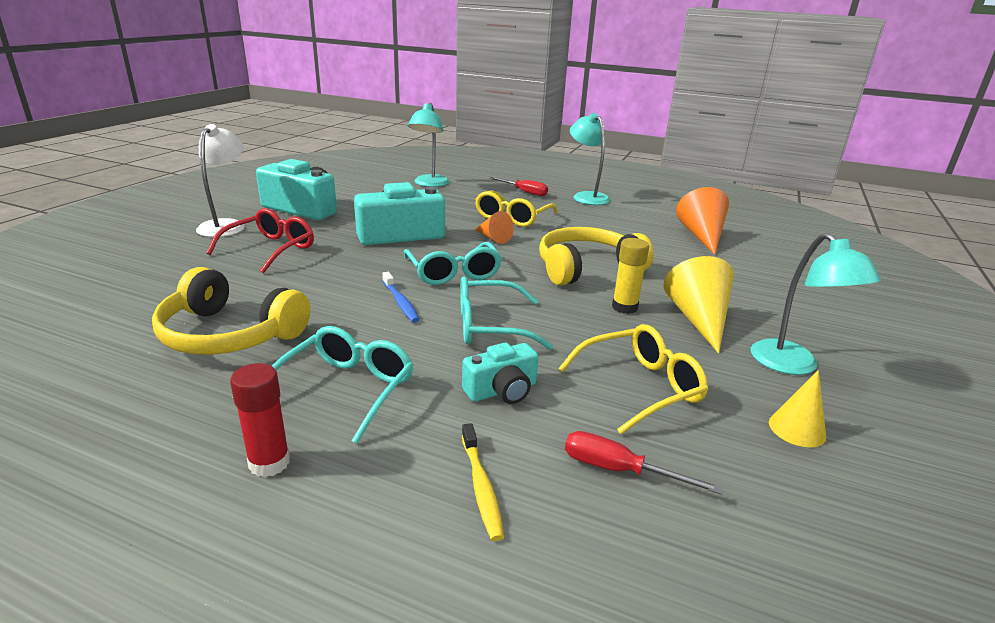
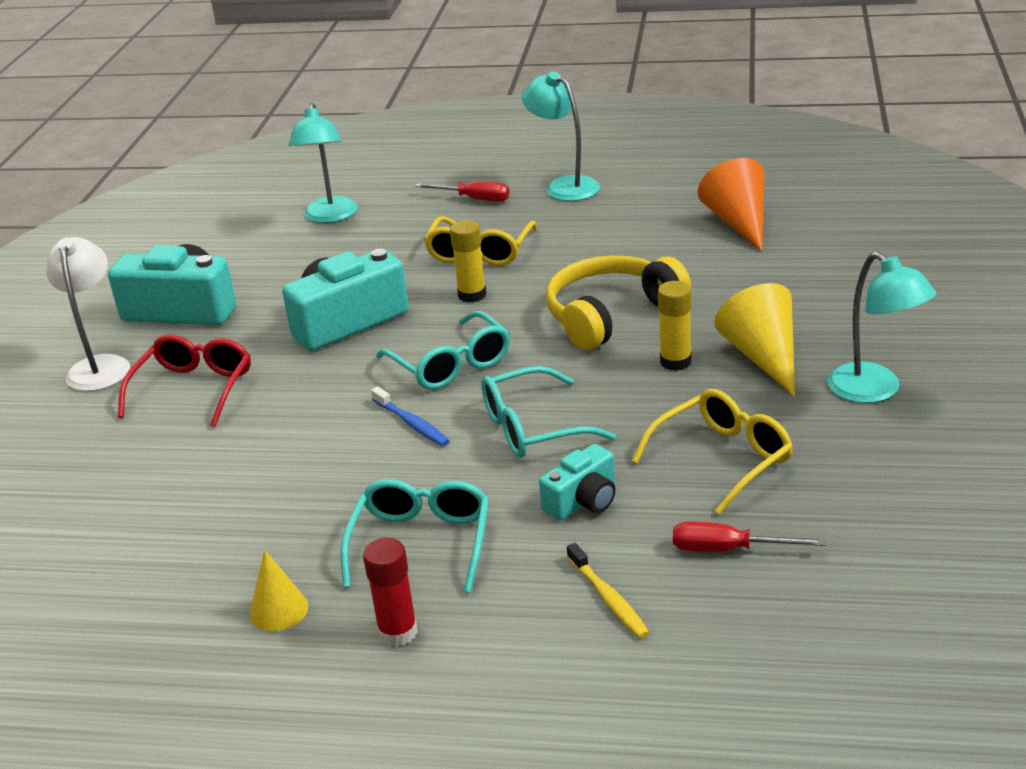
camera: 10 degrees left, 5 degrees up
(229, 334) = (244, 516): yellow headphones -> none
(493, 238) = (472, 295): orange cone -> yellow glue stick
(797, 429) = (886, 463): yellow cone -> yellow cone (278, 610)

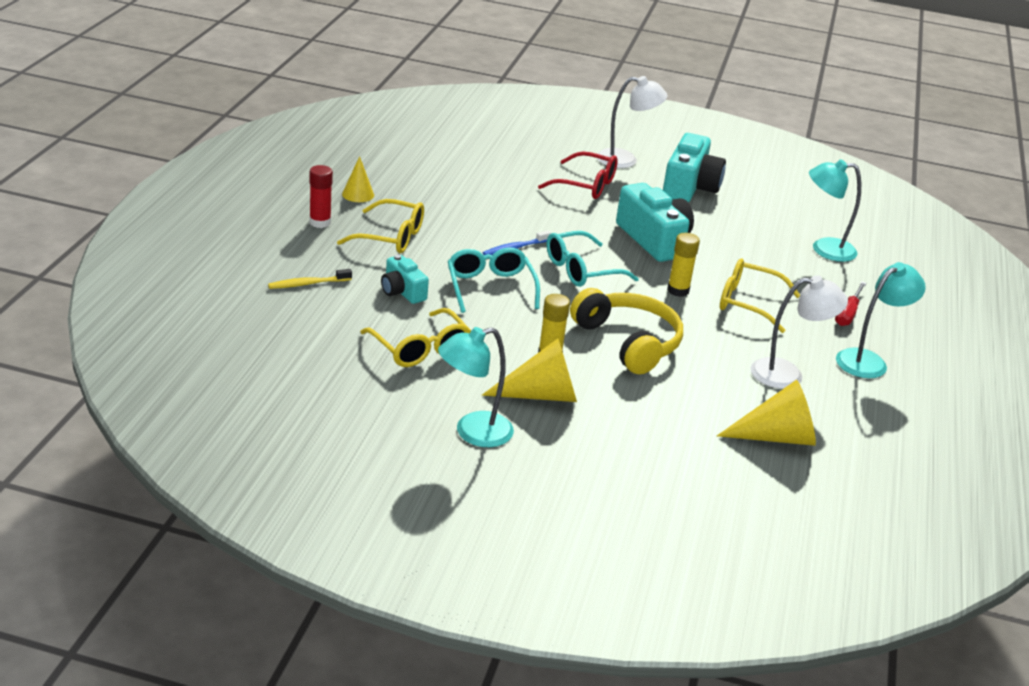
camera: 90 degrees right, 0 degrees up
(421, 542) = (391, 237): turquoise glasses -> yellow glasses
(618, 223) = (787, 374): none -> white lamp
(728, 549) = (327, 330): red screwdriver -> none
(738, 223) = (776, 437): orange cone -> yellow cone

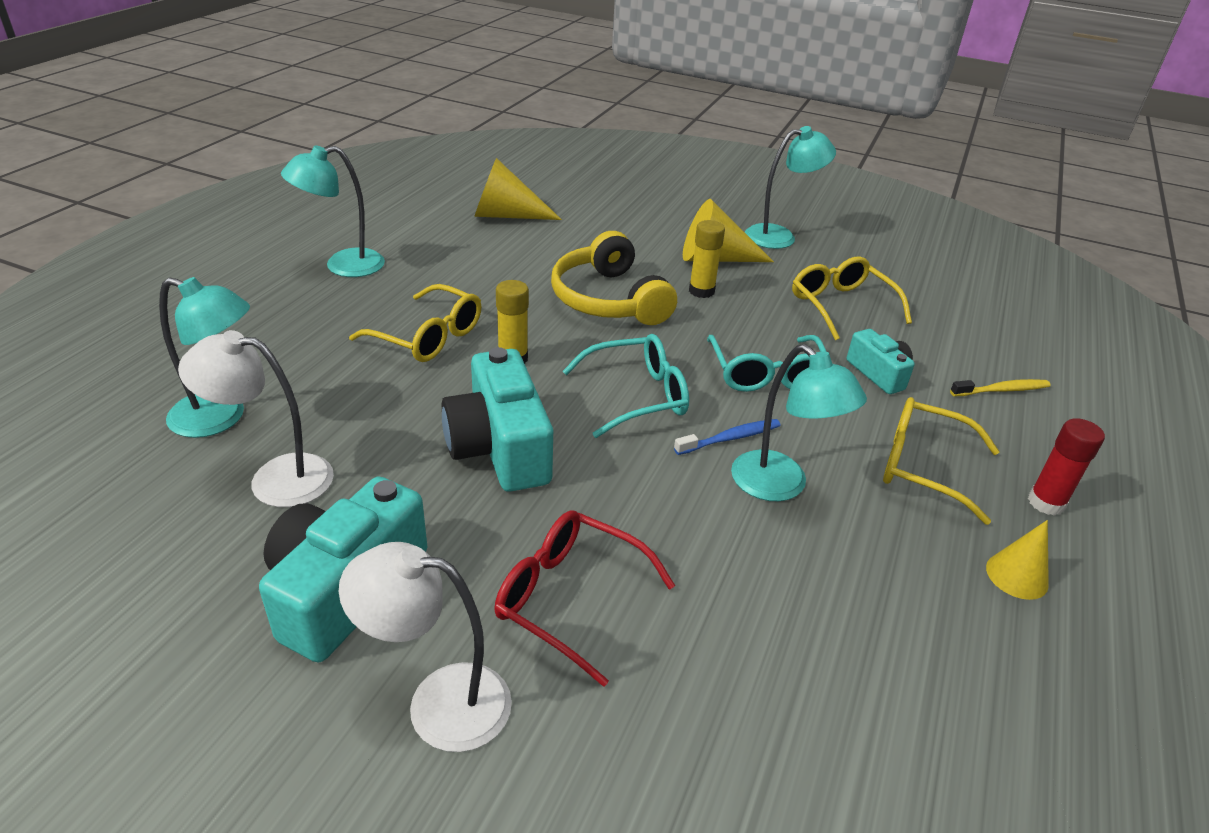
camera: 170 degrees left, 5 degrees up
(483, 226) = (780, 486): none -> turquoise lamp
(787, 374) = (450, 259): white lamp -> white lamp (275, 478)
(847, 314) = (305, 316): red screwdriver -> none

